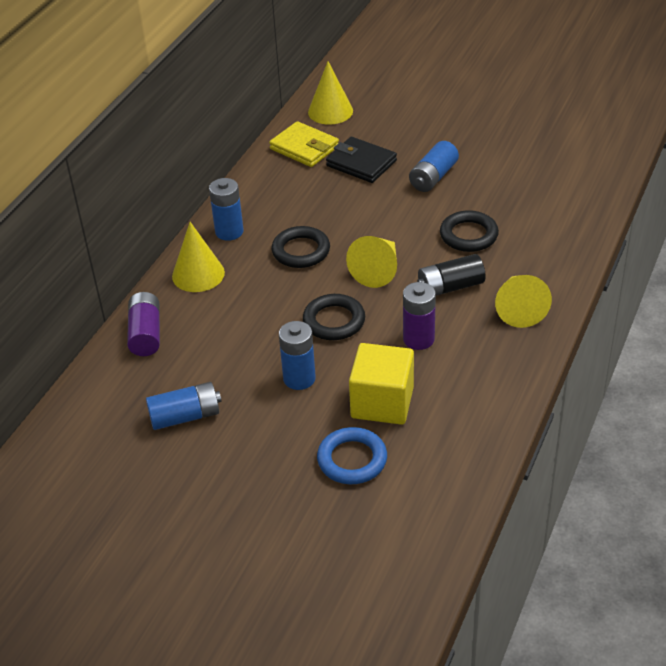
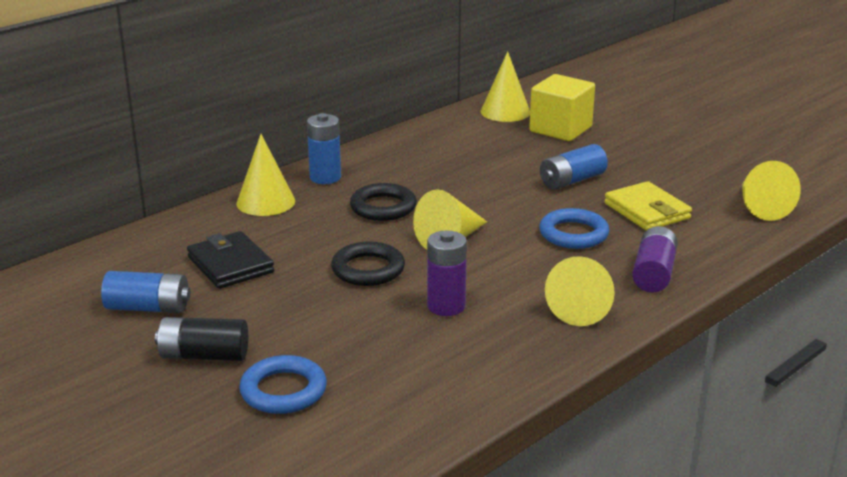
camera: 20 degrees right, 15 degrees down
(146, 334) = (173, 235): purple battery -> purple battery (653, 273)
(299, 378) = (290, 307): blue battery -> none
(304, 148) = (455, 132): yellow wallet -> yellow wallet (647, 211)
(361, 163) = (504, 155): black wallet -> black wallet (230, 265)
(382, 402) = (360, 350): yellow cube -> yellow cube (560, 129)
(450, 287) = (518, 271): black battery -> black battery (204, 355)
(468, 235) = (573, 234): black ring -> blue ring
(590, 165) = (760, 207): none -> yellow cone

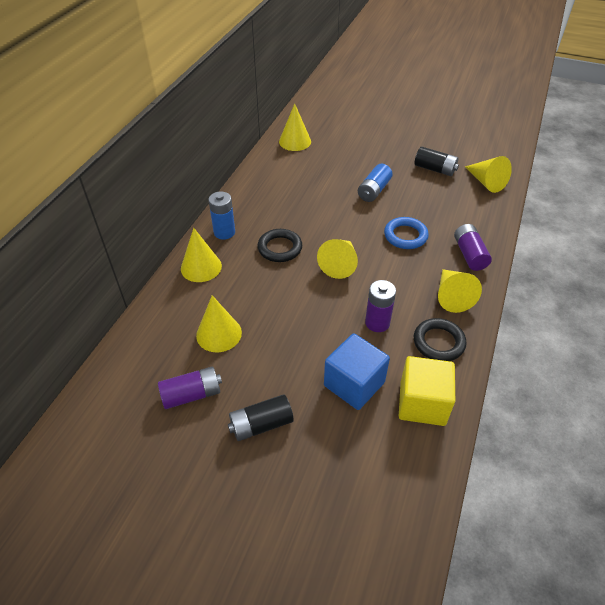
camera: 25 degrees left, 20 degrees up
(148, 308) = (192, 394): blue battery -> purple battery
(230, 265) = (219, 334): black wallet -> yellow cone
(283, 391) = (333, 435): blue ring -> none
(356, 353) = (354, 384): none -> blue cube
(368, 269) = (309, 307): black ring -> black ring (438, 342)
(560, 129) = (337, 148): yellow cube -> yellow cube (422, 403)
(647, 211) = (431, 204): yellow wallet -> none
(690, 177) = (435, 169): none -> black battery

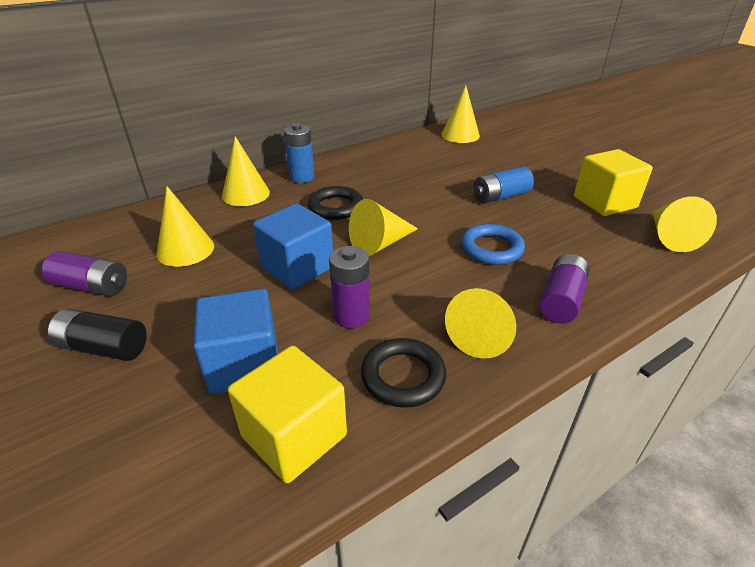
camera: 35 degrees right, 10 degrees down
(310, 308) = (297, 267): none -> blue cube
(435, 169) = (604, 202): black battery -> yellow cube

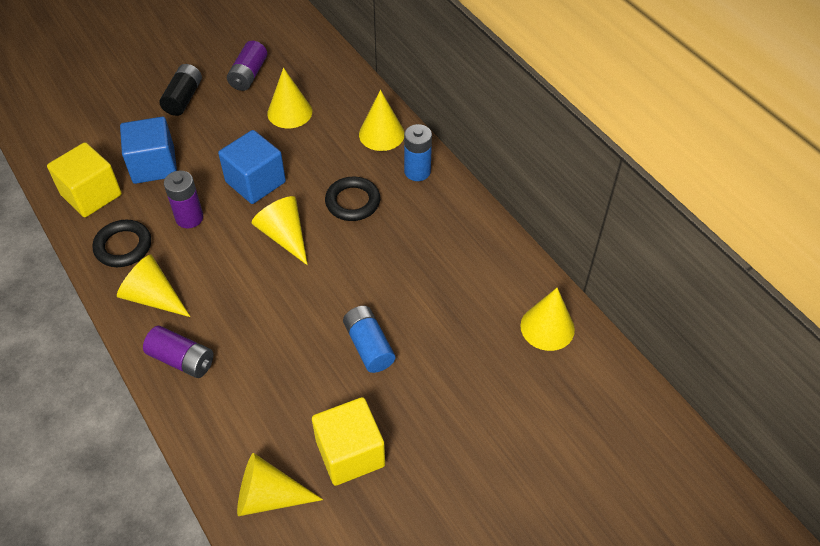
camera: 90 degrees right, 15 degrees up
(491, 248) = (266, 320): blue ring -> none

